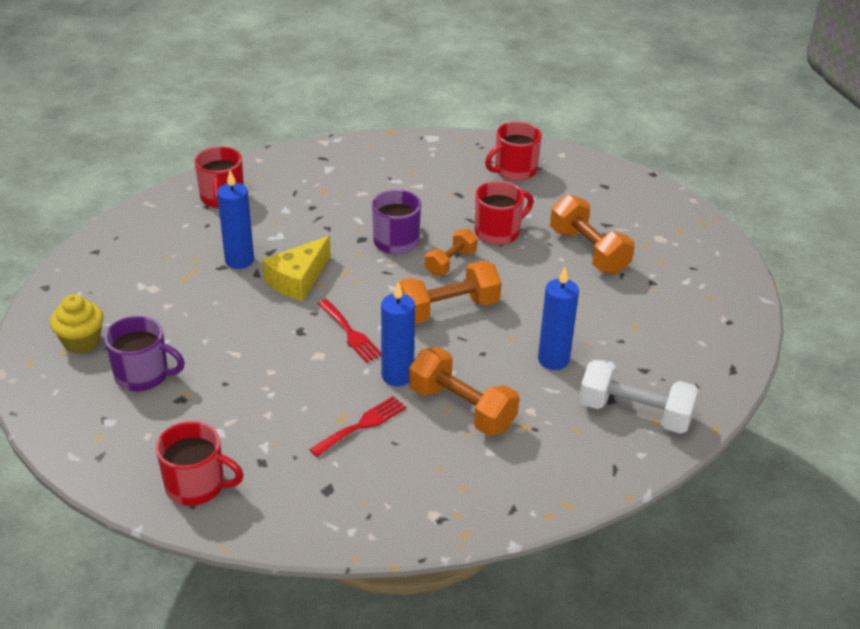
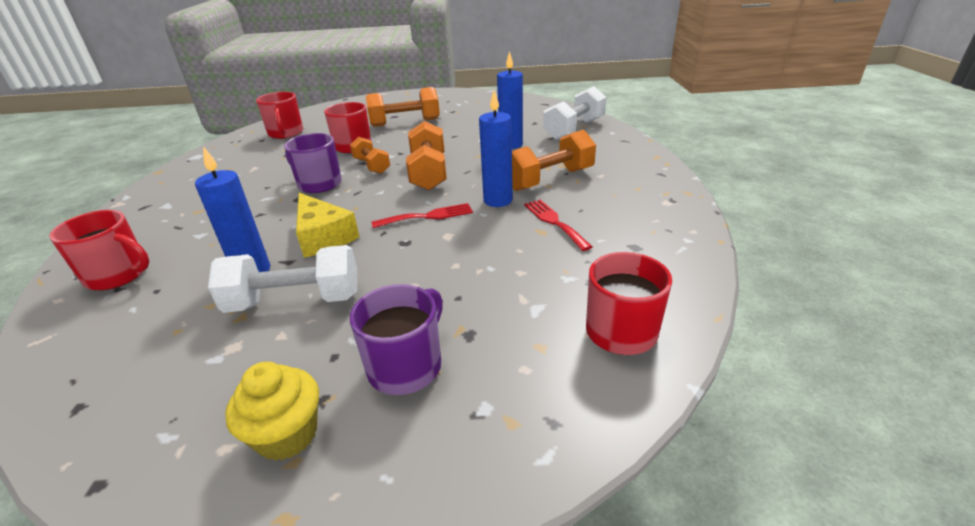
camera: 70 degrees left, 5 degrees down
(205, 297) = (295, 301): none -> white dumbbell

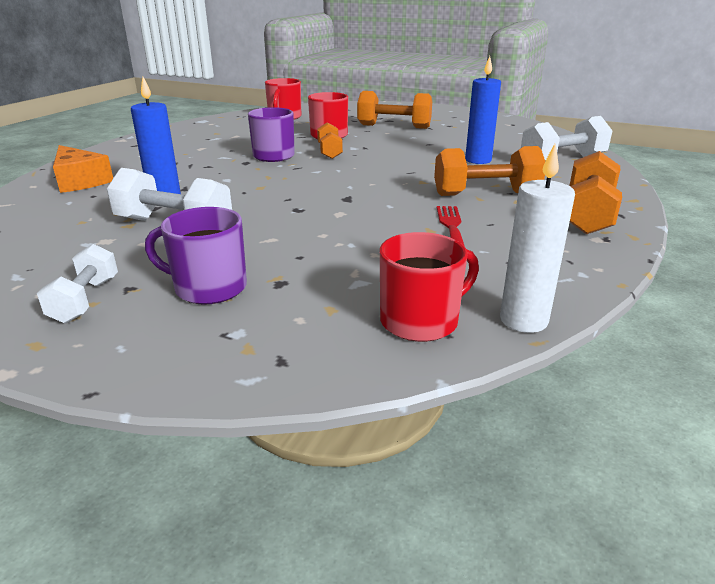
camera: 25 degrees right, 5 degrees down
(119, 275) = (80, 181): red mug -> orange cheese
(287, 435) = (85, 300): yellow cupcake -> white dumbbell
(323, 237) = (238, 191): yellow cheese -> none
(406, 366) = (208, 288): purple mug -> purple mug turned 135 degrees counterclockwise
(427, 216) = (337, 196): red fork -> none
(428, 173) = (374, 166): orange dumbbell -> orange dumbbell (587, 215)
(498, 200) = (415, 199): blue candle -> none
(691, 300) = (523, 320): none -> white candle

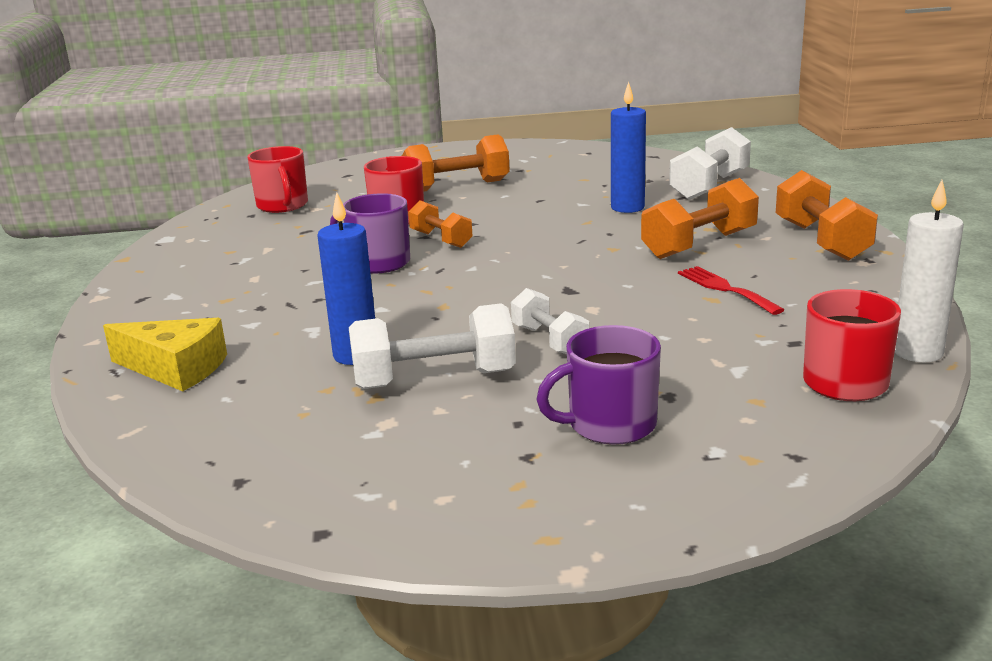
camera: 30 degrees left, 5 degrees down
(80, 181) = (175, 368): orange cheese -> yellow cheese
(85, 300) = (507, 484): white dumbbell -> white dumbbell (549, 341)

